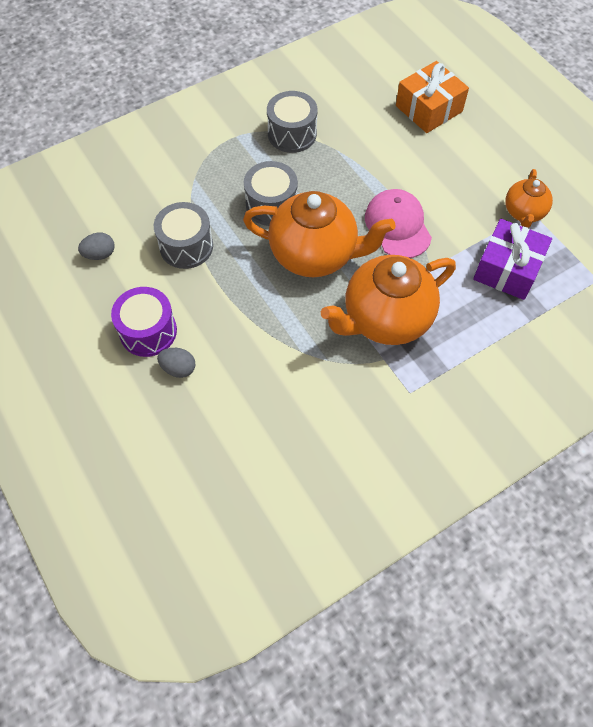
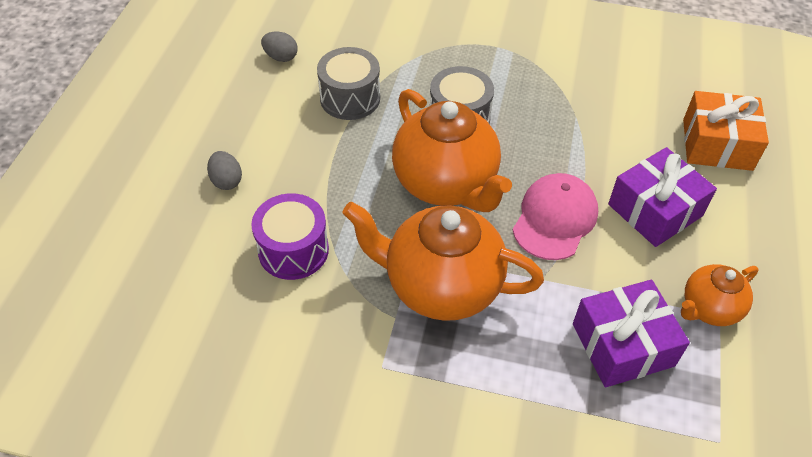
camera: 45 degrees right, 10 degrees down
(148, 331) = (242, 136): purple drum -> purple drum (293, 250)
(292, 134) = (549, 77): grey drum -> none
(441, 176) = (655, 210): none -> purple gift

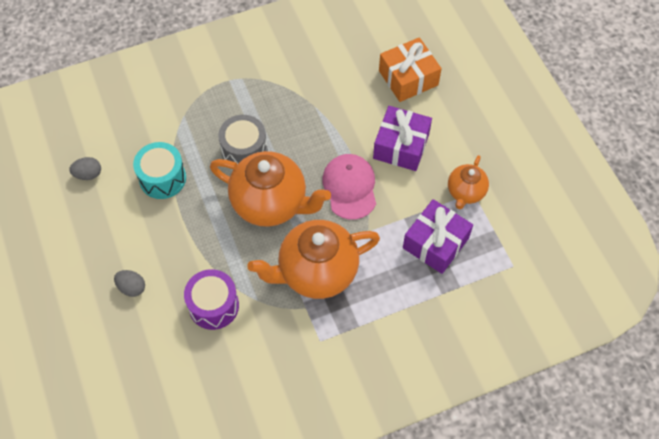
camera: 35 degrees left, 10 degrees up
(350, 98) = (162, 178): grey drum -> turquoise drum

